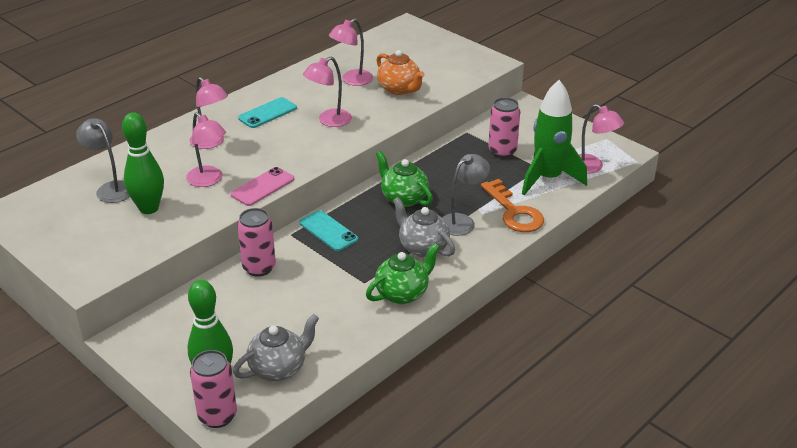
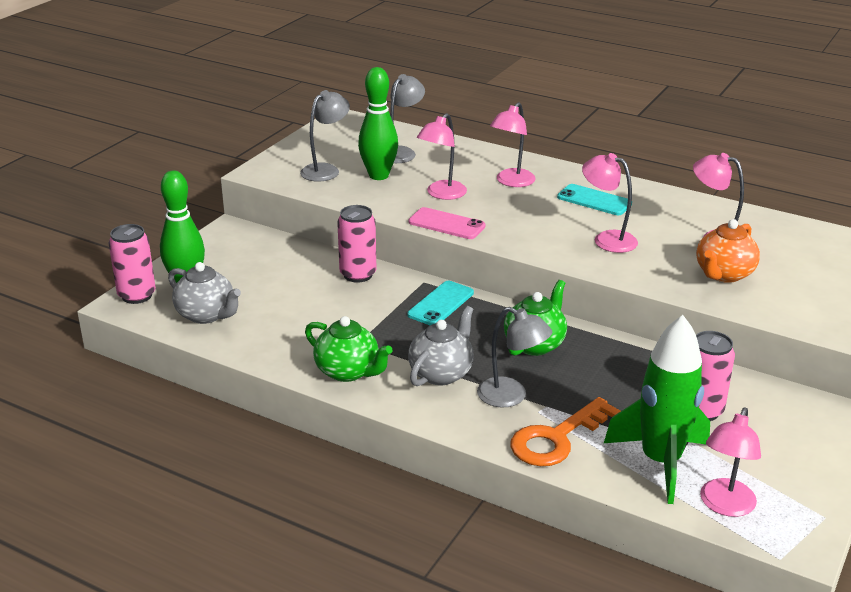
camera: 75 degrees right, 5 degrees down
(113, 237) = (326, 170): none -> grey lamp

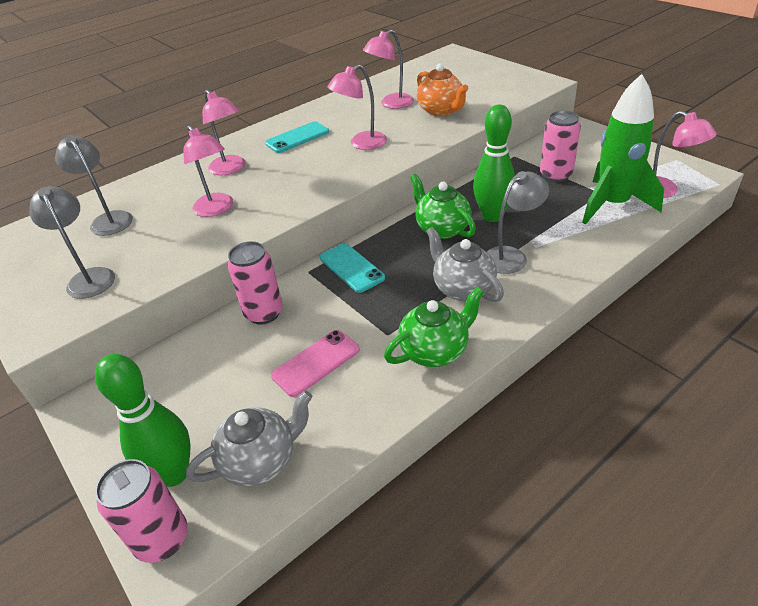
camera: 65 degrees left, 10 degrees up
(378, 175) = (141, 242): green bowling pin -> green bowling pin (492, 216)
(446, 224) = (275, 216): pink phone -> pink phone (316, 363)
(557, 438) = (574, 244): orange key -> none

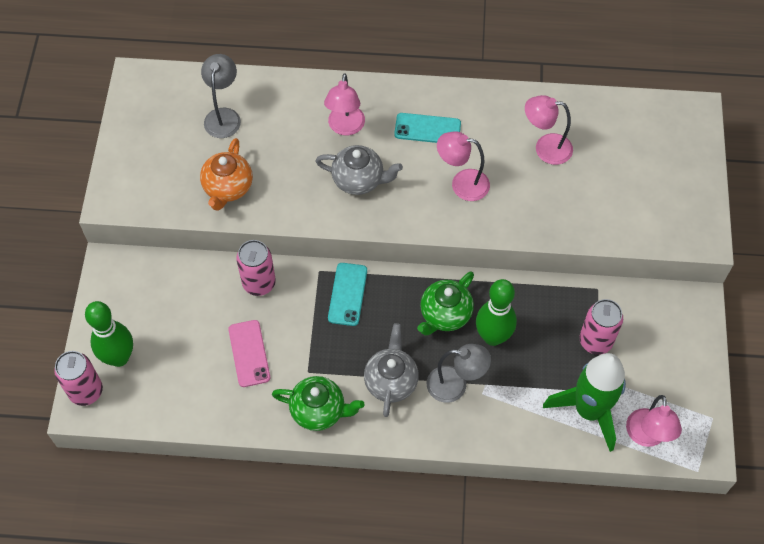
camera: 40 degrees right, 20 degrees up
(89, 277) = (170, 173): grey lamp -> none
(217, 209) = (294, 171): pink lamp -> none
(261, 460) = (163, 391): grey teapot -> grey teapot (359, 180)
(316, 363) = (249, 353): pink phone -> pink phone turned 75 degrees clockwise
(441, 111) = (570, 197): orange teapot -> orange teapot (228, 188)
(442, 229) = (445, 315): green teapot -> green teapot turned 150 degrees counterclockwise

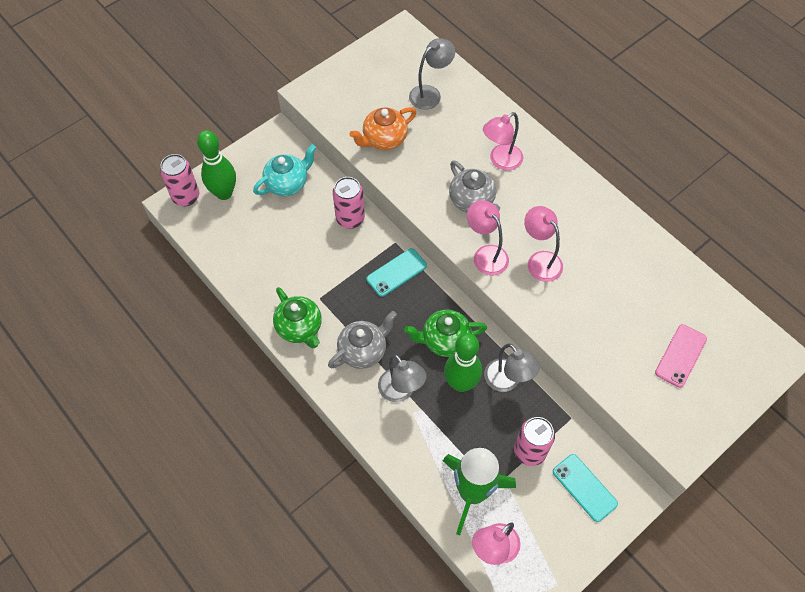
camera: 45 degrees right, 0 degrees up
(168, 300) = (287, 183): none -> turquoise teapot
(249, 353) = (298, 256): pink phone -> pink phone (680, 355)
(427, 129) = (556, 205): turquoise phone -> turquoise phone (584, 487)
(524, 303) = (507, 381): none -> grey lamp
(545, 148) = (628, 286): pink lamp -> pink lamp (485, 254)

